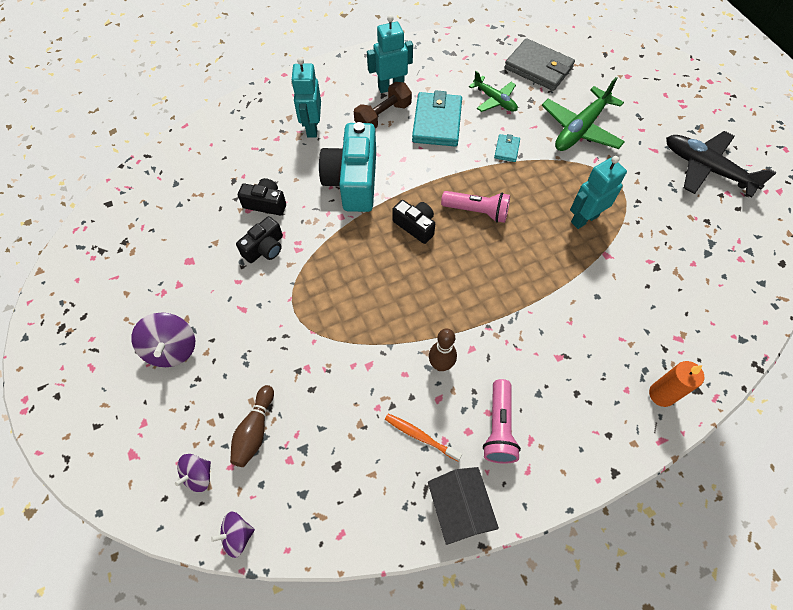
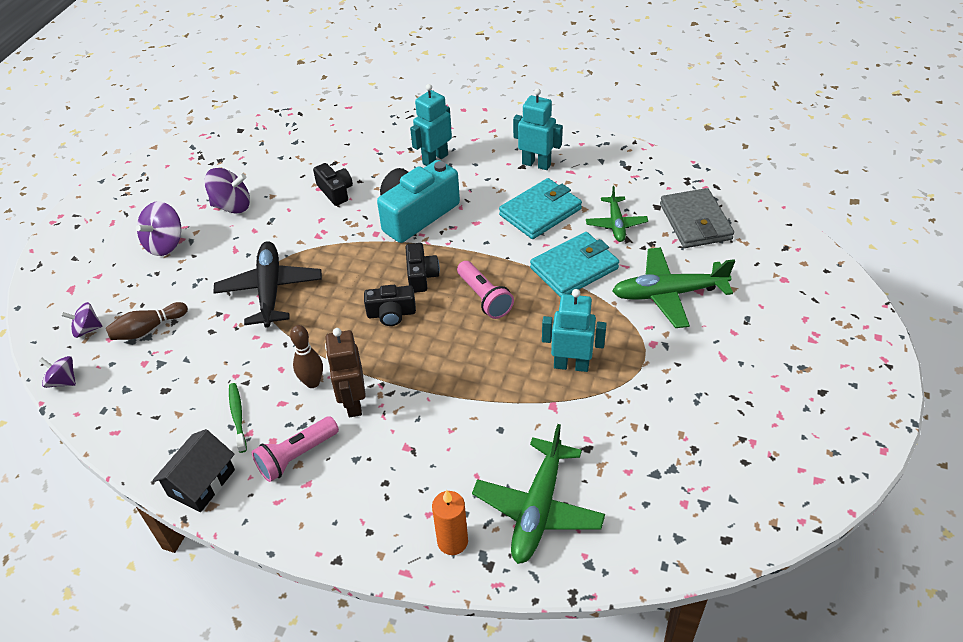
camera: 45 degrees right, 15 degrees down
(191, 274) = (232, 206): none -> purple spinning top
(265, 248) = (297, 220): black camera -> black camera (391, 314)
(383, 116) = (501, 182): brown dumbbell -> none
(420, 436) = (237, 416): orange toothbrush -> green toothbrush
(487, 356) = (353, 403): none -> brown robot
(506, 149) = (574, 268): turquoise wallet -> turquoise wallet, size x2.13
(679, 329) = (538, 509): none -> green plane
(706, 169) = (757, 407): black plane -> black plane (270, 290)

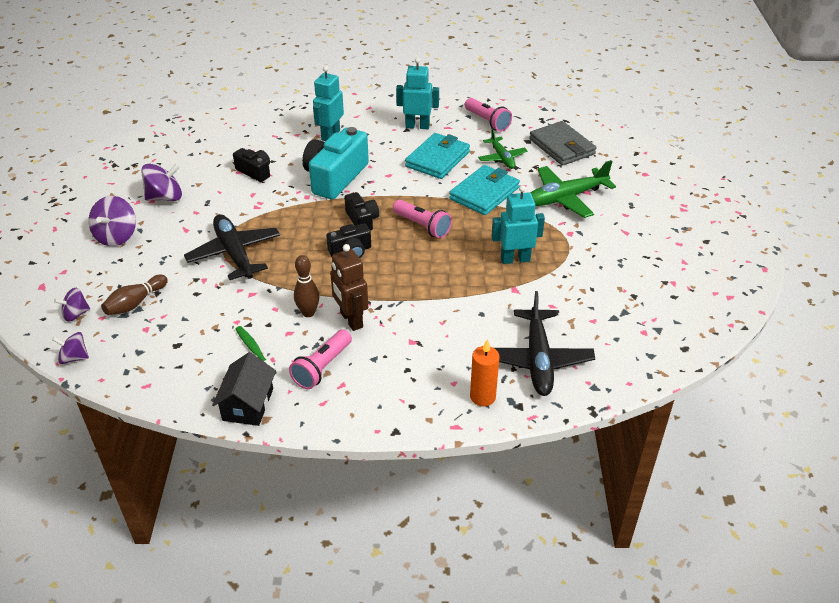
camera: 20 degrees left, 5 degrees down
(538, 509) = (538, 360): green plane -> black plane
(620, 172) = (487, 122): none -> pink flashlight

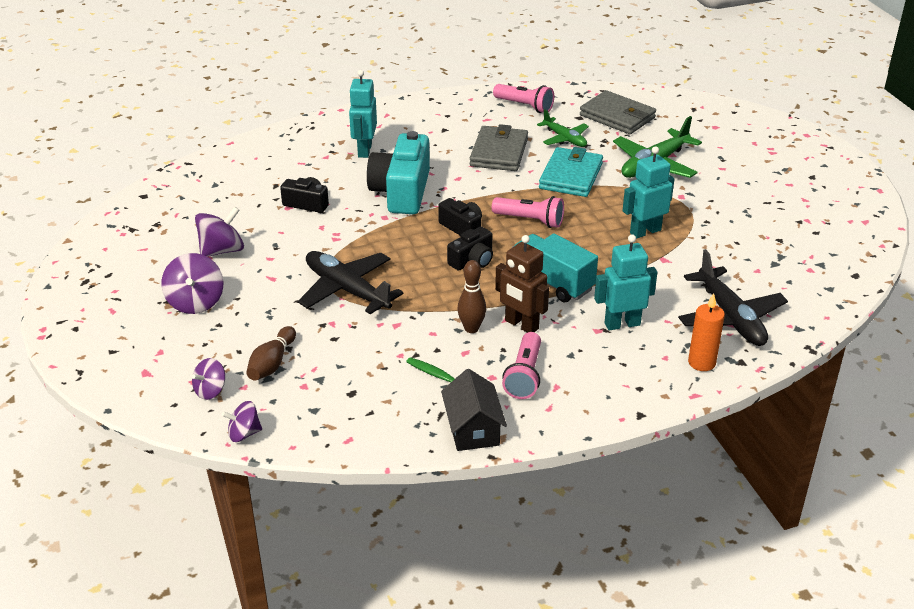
camera: 20 degrees left, 5 degrees down
(403, 287) = (552, 282): none -> turquoise truck
(417, 126) = (453, 124): turquoise robot -> turquoise robot (622, 324)
(437, 159) = (499, 152): turquoise wallet -> grey wallet

